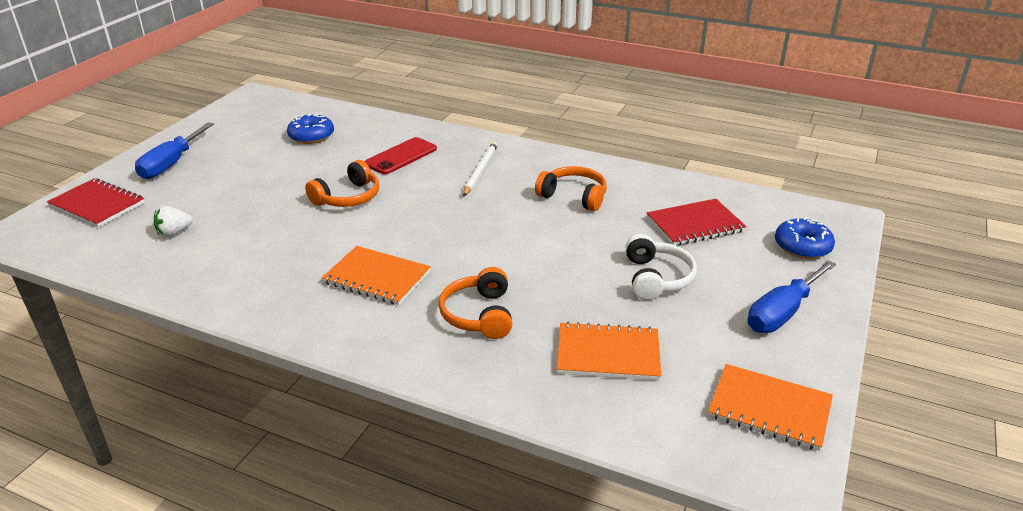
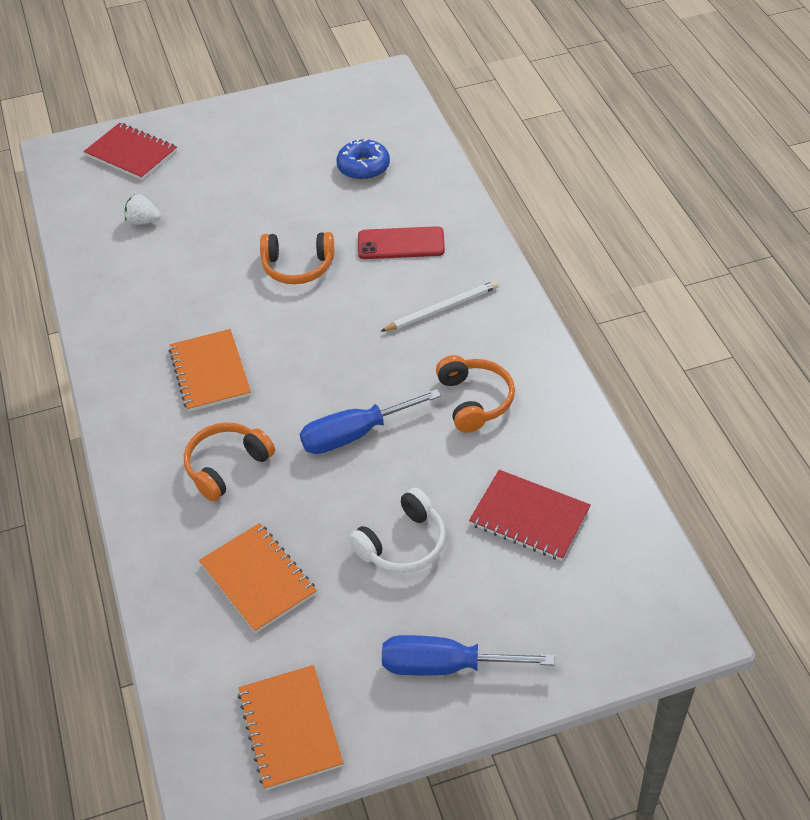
camera: 50 degrees right, 15 degrees up
(97, 205) = (131, 153): red notebook -> red notebook turned 45 degrees counterclockwise
(171, 164) = (225, 135): blue screwdriver -> blue screwdriver (354, 434)
(802, 247) = (585, 622): blue donut -> none

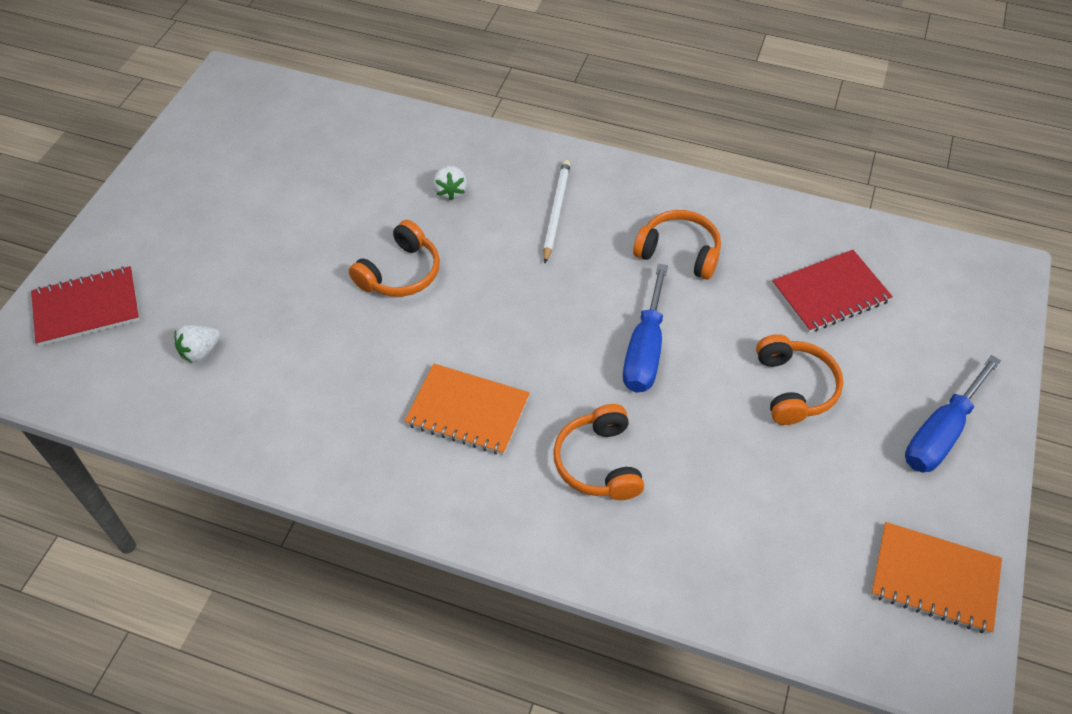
camera: 55 degrees left, 5 degrees up
(258, 579) = (753, 512): orange notebook -> none
(363, 167) = (325, 159): blue donut -> none
(401, 243) = (450, 191): red phone -> white strawberry
(403, 544) = (794, 387): white headphones -> orange headphones

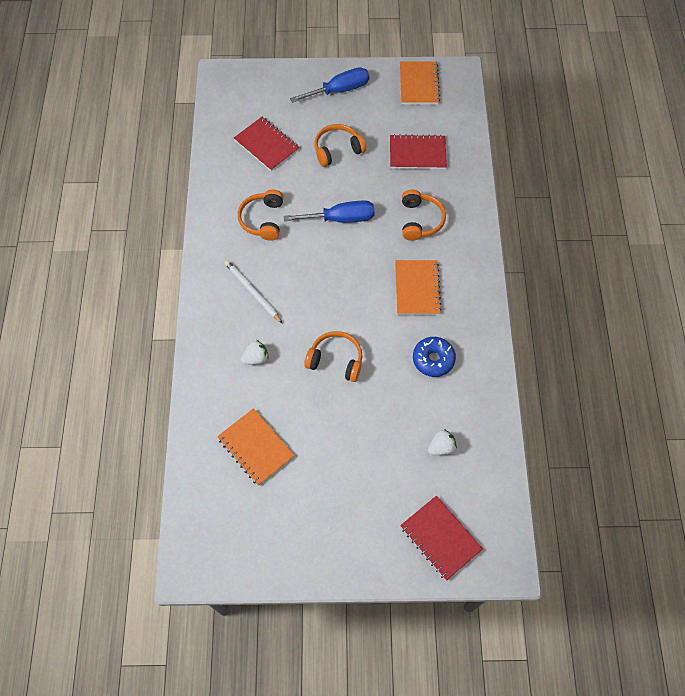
camera: 110 degrees left, 10 degrees up
(200, 351) = (441, 447): white strawberry -> white strawberry turned 60 degrees counterclockwise
(327, 162) = (256, 447): none -> orange notebook
(335, 389) = (433, 359): none -> blue donut
(556, 211) = (252, 292): white pencil -> white pencil turned 60 degrees clockwise
(598, 463) = (420, 220): orange headphones -> orange headphones turned 60 degrees counterclockwise
(752, 512) = (417, 153): none -> red notebook
(940, 433) = (339, 90): blue screwdriver -> blue screwdriver turned 45 degrees counterclockwise

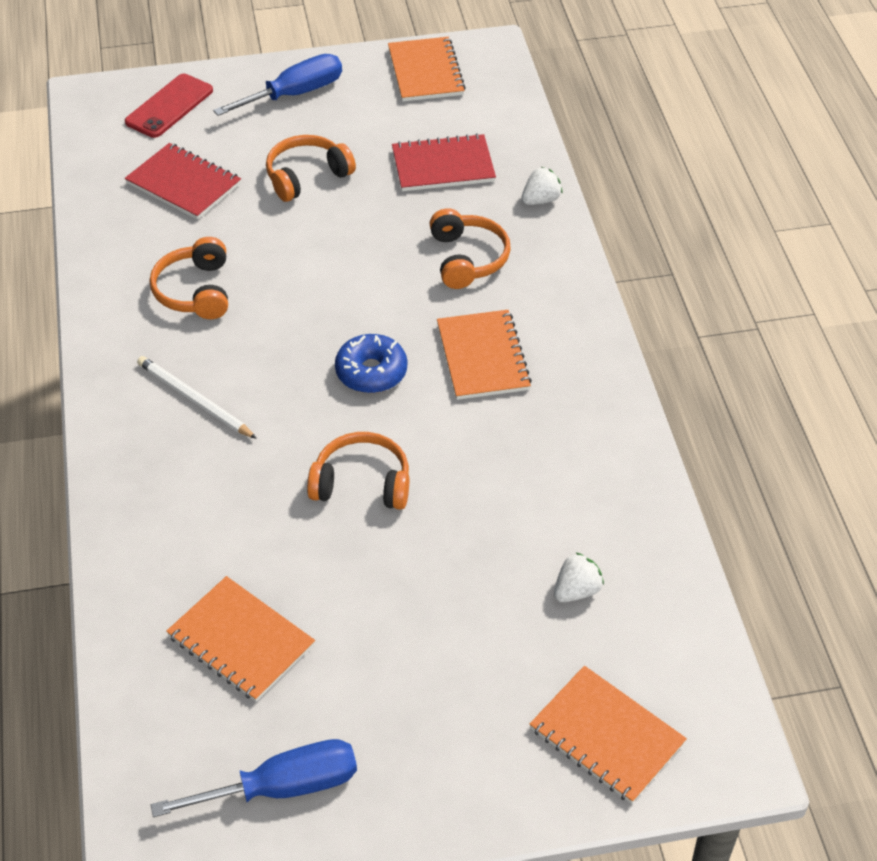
camera: 10 degrees left, 15 degrees down
(256, 358) = (218, 500): white strawberry -> white strawberry (540, 200)
(266, 89) = (169, 106): none -> red phone
(341, 218) = (331, 273): blue screwdriver -> blue screwdriver (282, 787)
(433, 359) = (533, 458): blue donut -> blue donut (371, 372)
(440, 538) = (606, 736): red notebook -> orange notebook

